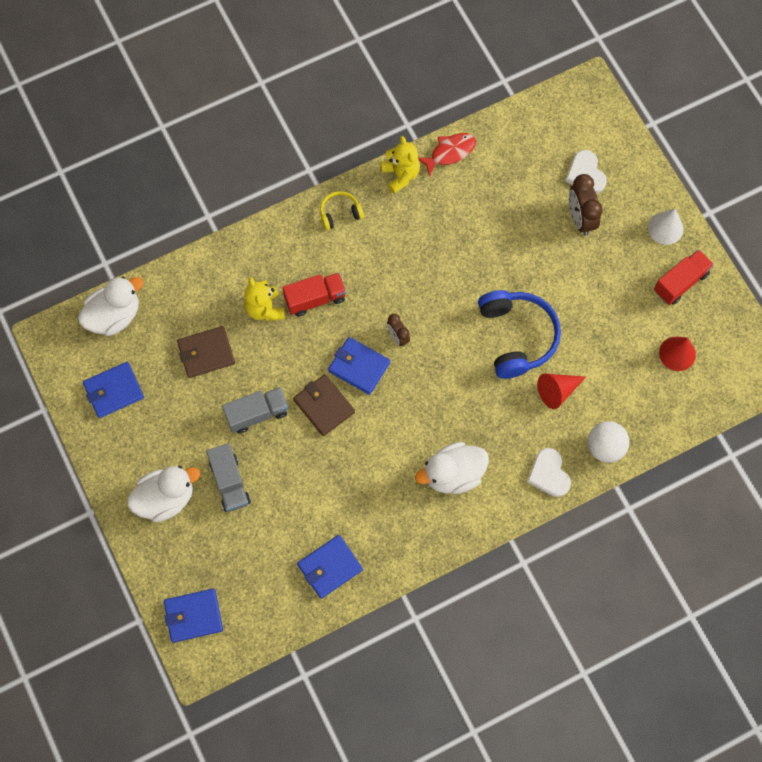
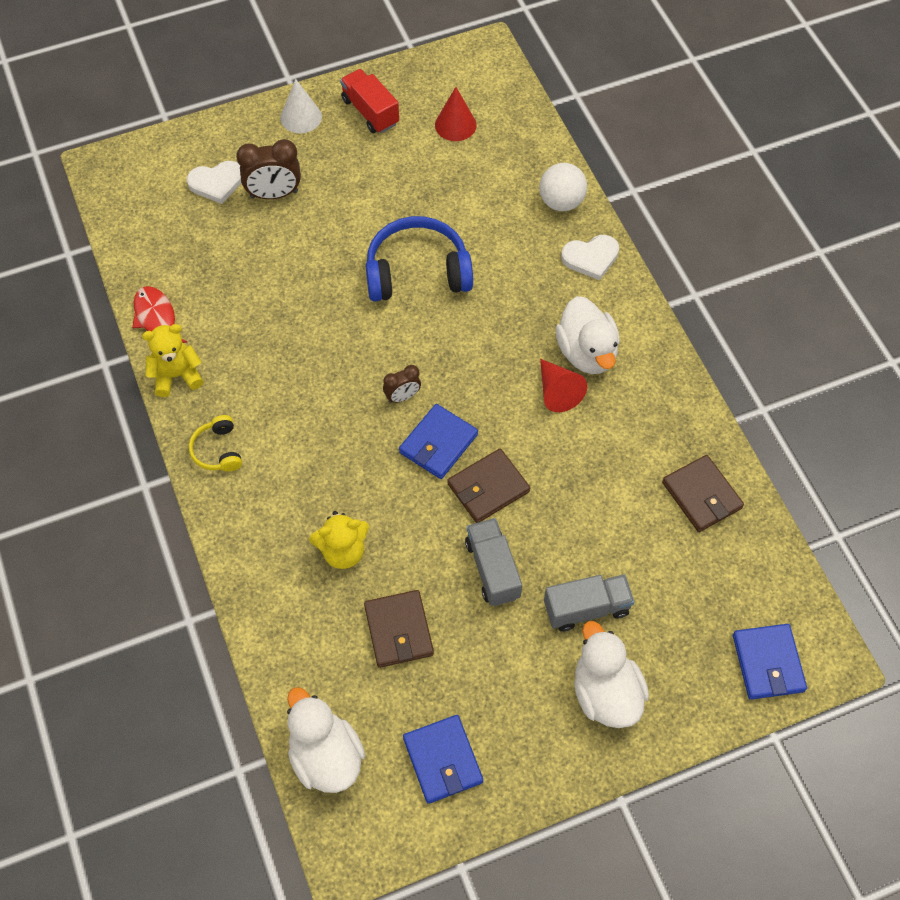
camera: 85 degrees left, 10 degrees down
(315, 299) = (337, 488): red truck -> none
(330, 567) = (702, 495): blue wallet -> brown wallet
(557, 391) = (490, 239): red cone -> red cone (557, 391)

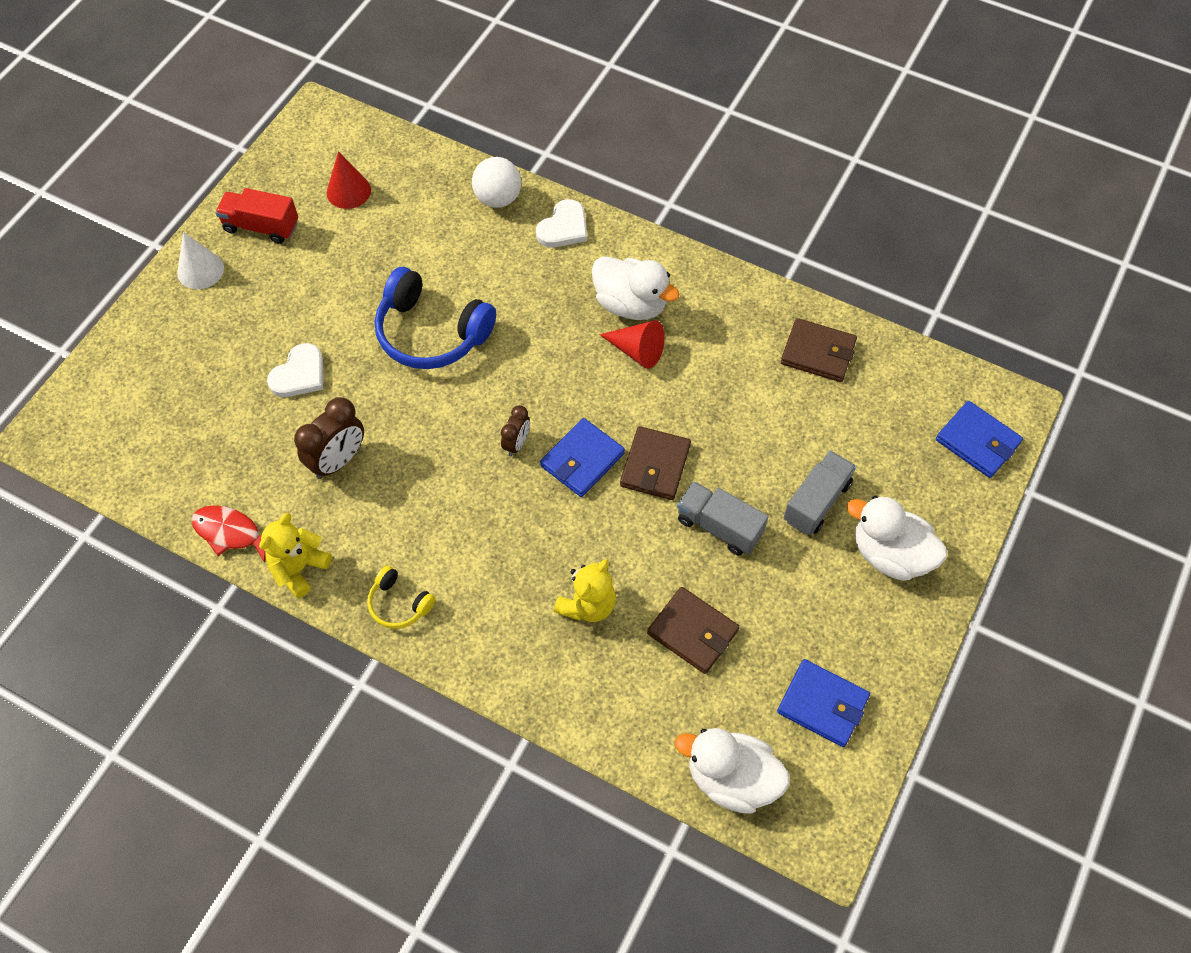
camera: 40 degrees left, 0 degrees up
(216, 183) = (174, 377): white heart -> white heart (299, 374)
(274, 194) = (239, 352): brown clock -> brown clock (338, 460)
(417, 271) = (431, 333): blue headphones -> blue headphones turned 105 degrees counterclockwise
(438, 444) = (582, 460): blue wallet -> blue wallet turned 45 degrees clockwise

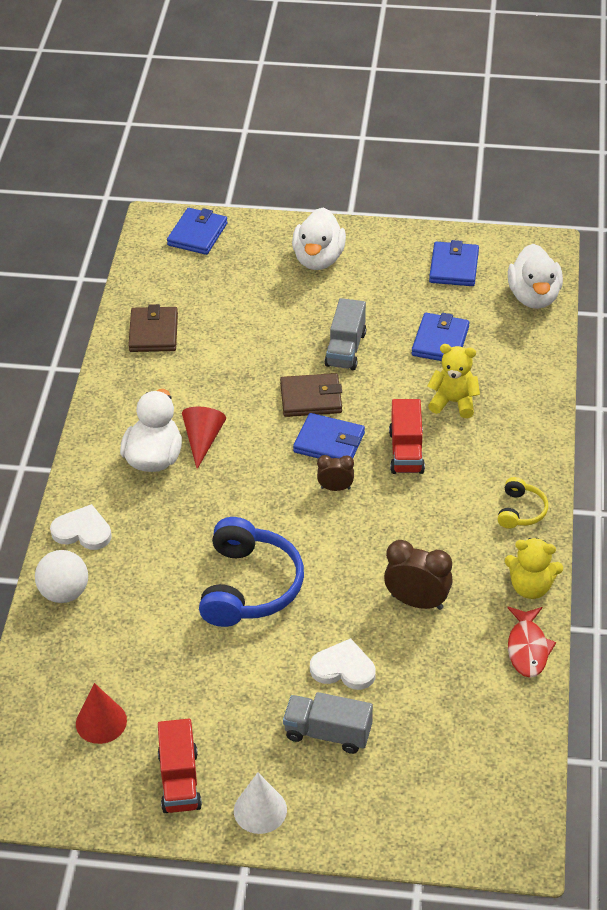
camera: 110 degrees left, 15 degrees down
(535, 527) = (406, 451): none -> red truck
(693, 632) = (440, 341): brown wallet -> blue wallet
(816, 502) = (295, 303): grey truck -> grey truck (328, 733)

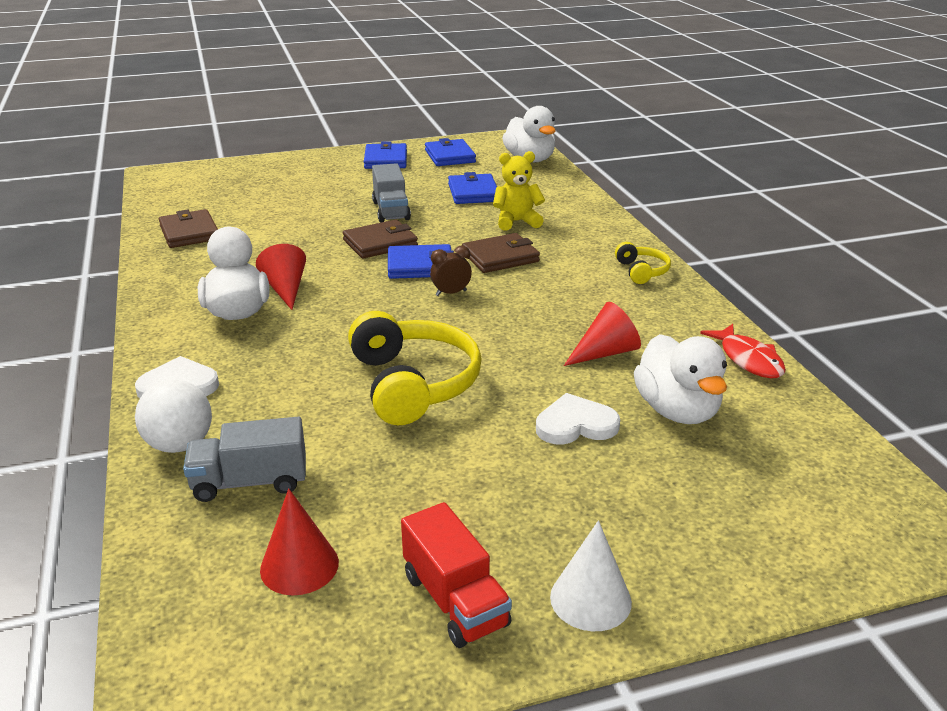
camera: 25 degrees left, 15 degrees down
(197, 234) = (202, 174): blue wallet -> blue wallet (385, 160)
(250, 586) = (414, 383): blue headphones -> yellow headphones
(318, 259) = (327, 169): white duck -> white duck (677, 410)
(328, 733) = (608, 489): grey truck -> grey truck (250, 482)
(406, 451) = (500, 257): red truck -> brown wallet
(417, 602) = (605, 352): brown clock -> red cone
(530, 587) = (703, 317): yellow teddy bear -> none

